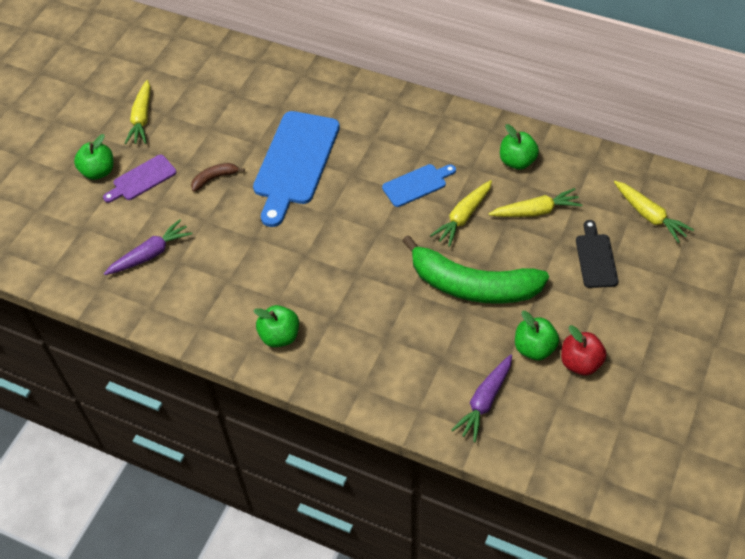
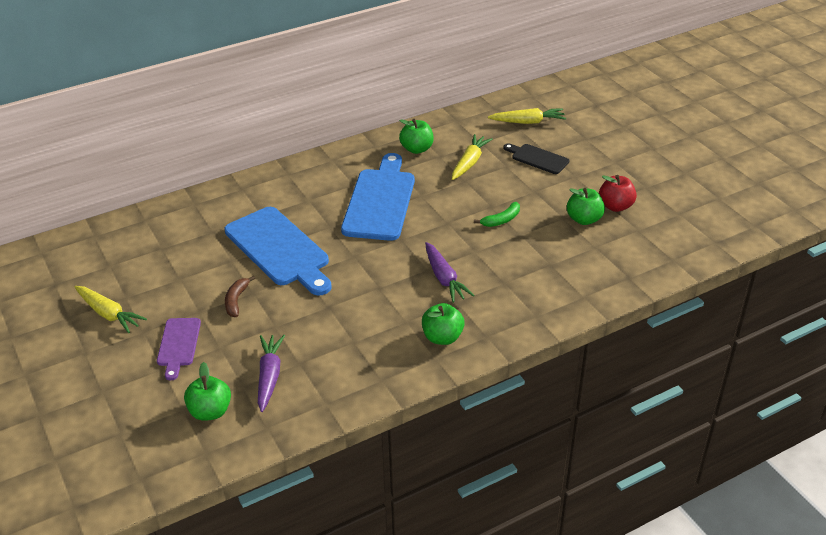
camera: 55 degrees left, 15 degrees down
(98, 171) = (131, 369): green apple -> green apple (210, 411)
(417, 184) = (380, 201): blue cutting board -> blue cutting board, size x1.93
(463, 217) = (436, 195): yellow carrot -> none
(472, 285) = (501, 220): green banana -> green banana, size x0.41
(485, 401) = (606, 262): purple carrot -> purple carrot (444, 278)

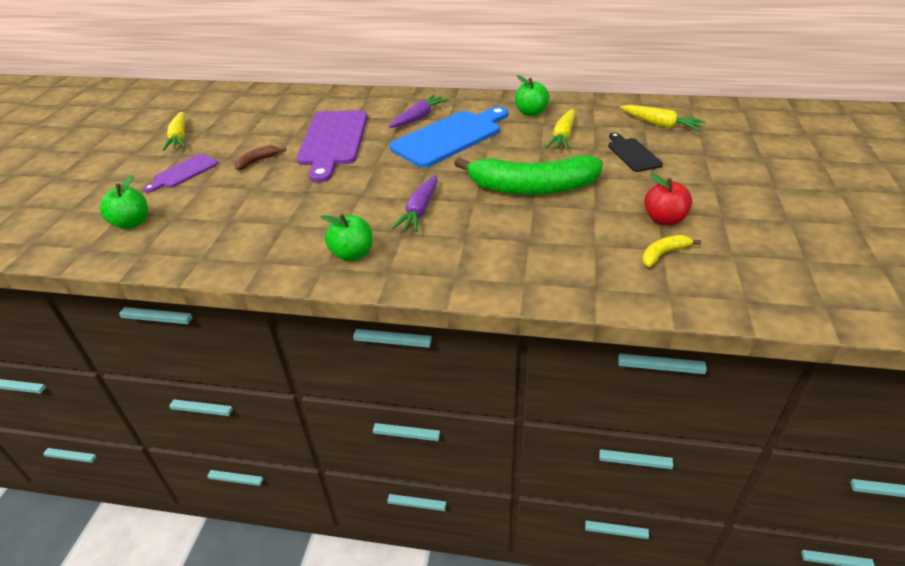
camera: 40 degrees right, 0 degrees up
(269, 376) = (198, 219): purple carrot -> purple carrot (418, 118)
(279, 249) = (333, 141): blue cutting board -> purple cutting board
(469, 163) = (563, 136): yellow carrot -> yellow carrot turned 135 degrees clockwise
(501, 220) = (532, 187): green banana -> green banana, size x2.45
(584, 219) = (614, 218): green apple -> none
(641, 233) = (663, 254): none -> yellow banana

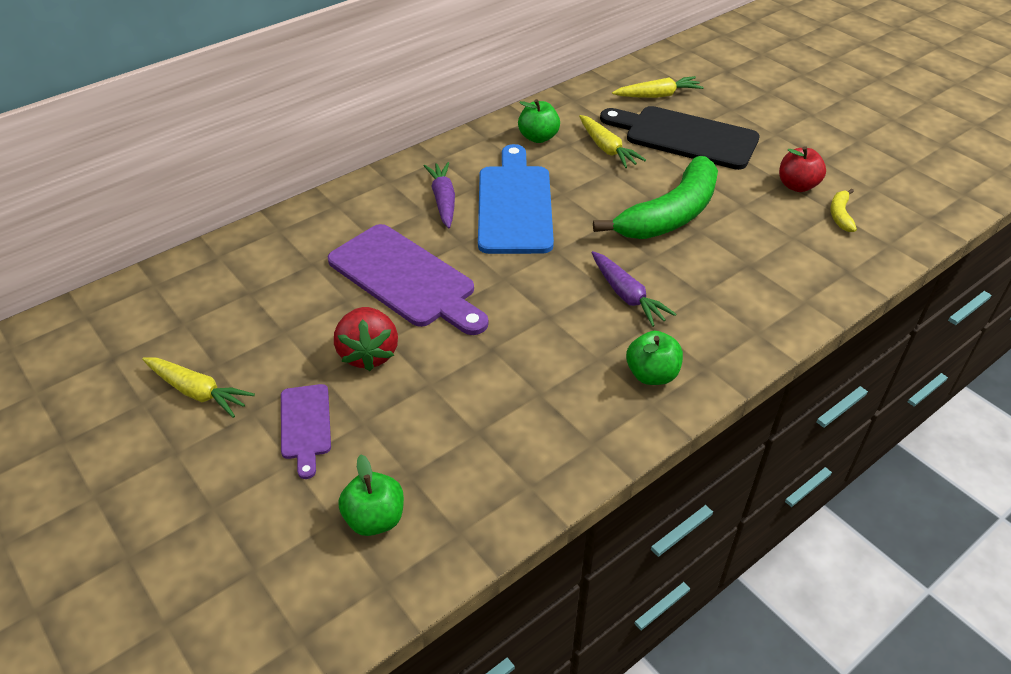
camera: 50 degrees left, 5 degrees up
(257, 161) = (368, 354): brown banana -> red strawberry
(632, 154) = (685, 137): black cutting board -> black cutting board, size x1.93

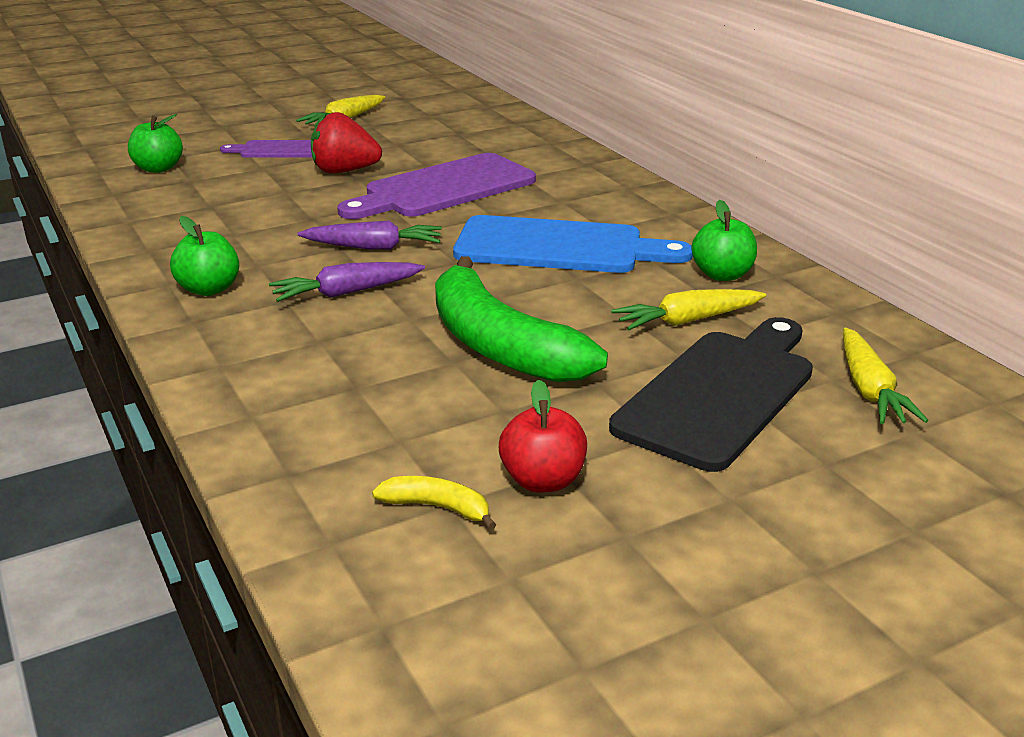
camera: 100 degrees right, 15 degrees down
(443, 200) = (579, 211): purple carrot -> purple carrot (373, 247)

